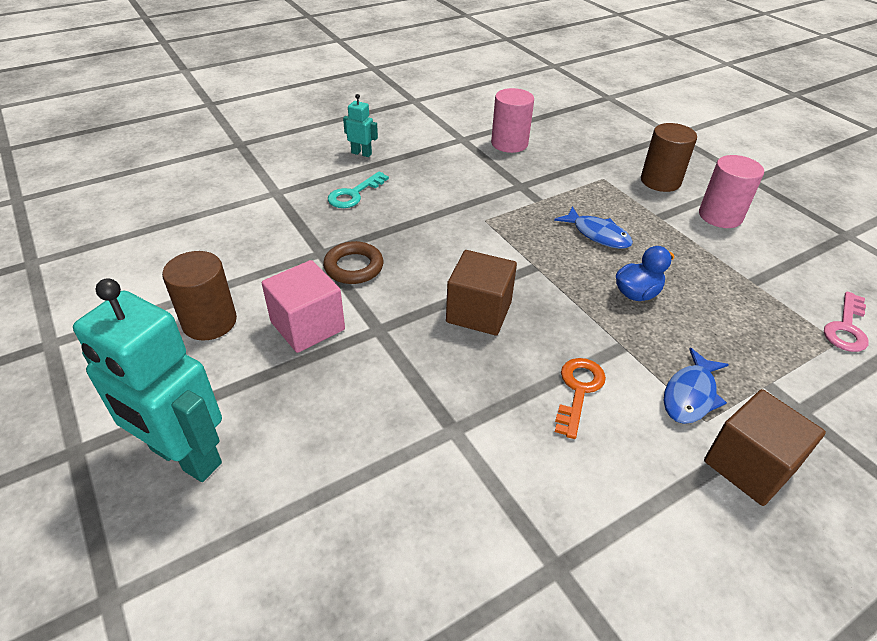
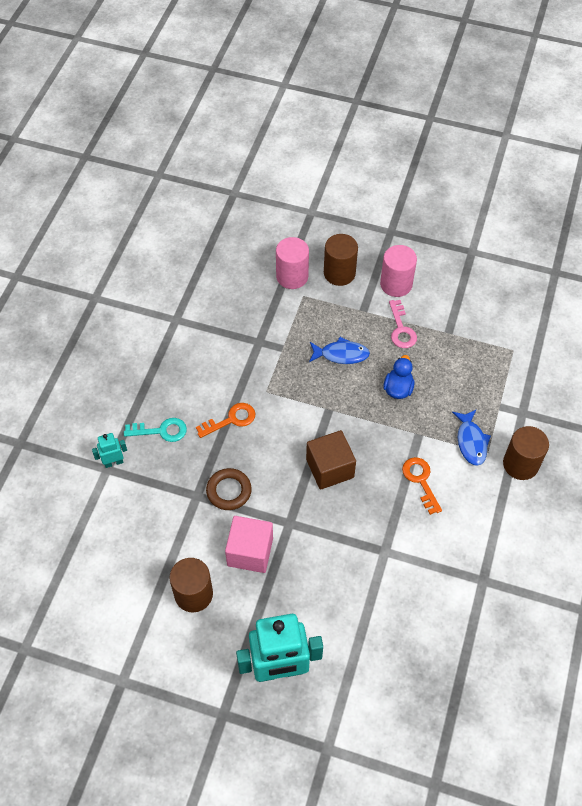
camera: 40 degrees left, 15 degrees up
(354, 194) = (161, 431): turquoise key -> turquoise key turned 90 degrees counterclockwise
(361, 153) = (122, 387): turquoise robot -> turquoise robot (113, 462)
(425, 220) = (231, 420): none -> orange key
(509, 143) = (213, 301): pink cylinder -> pink cylinder (292, 276)
(749, 465) = (520, 464): brown cube -> brown cylinder
(846, 328) = (511, 336): pink key -> pink key (401, 329)

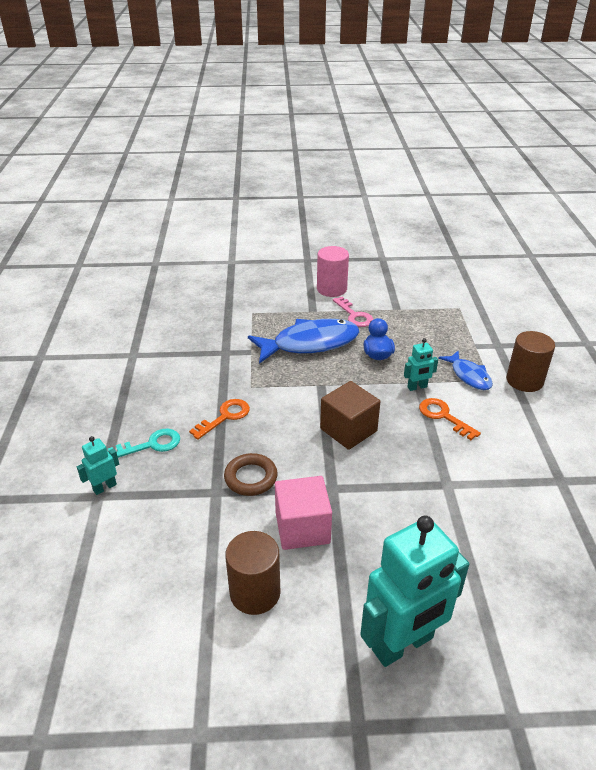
camera: 20 degrees left, 20 degrees down
(292, 276) = (235, 303): pink cylinder -> none
(339, 273) = (277, 292): brown cylinder -> none
(341, 354) = (310, 343): blue fish -> blue fish, size x1.81
(415, 440) = (417, 387): none -> turquoise robot

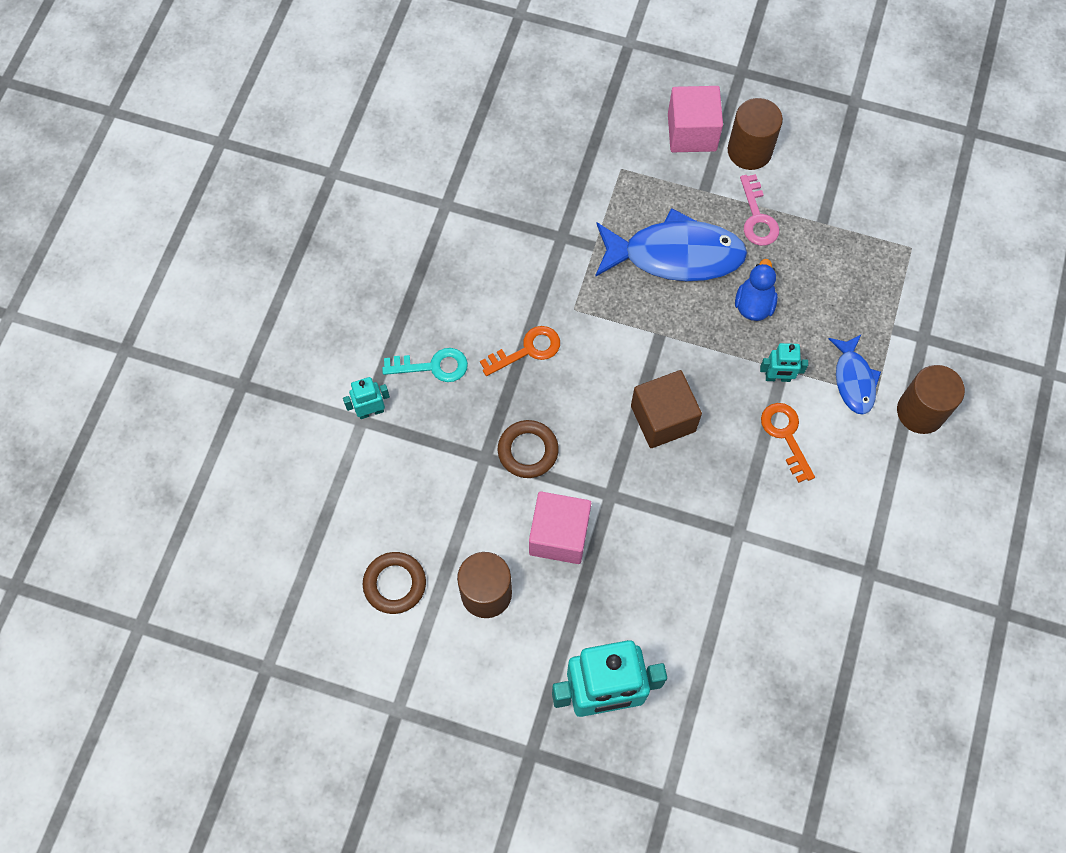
camera: 20 degrees right, 30 degrees up
(163, 613) = (395, 584): none -> brown ring
(290, 289) = (692, 132): none -> pink cube
(331, 289) = (749, 151): pink cylinder -> brown cylinder

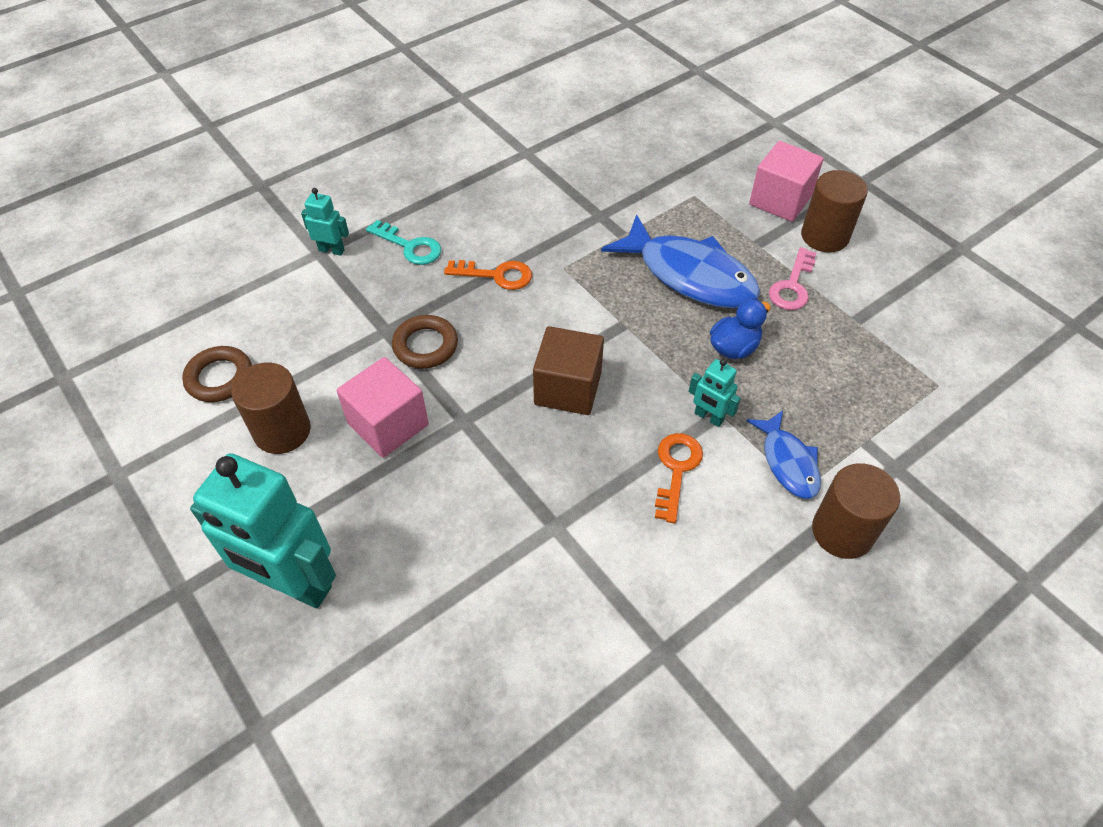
camera: 35 degrees right, 15 degrees down
(853, 380) = (788, 462): blue fish -> blue fish turned 45 degrees counterclockwise

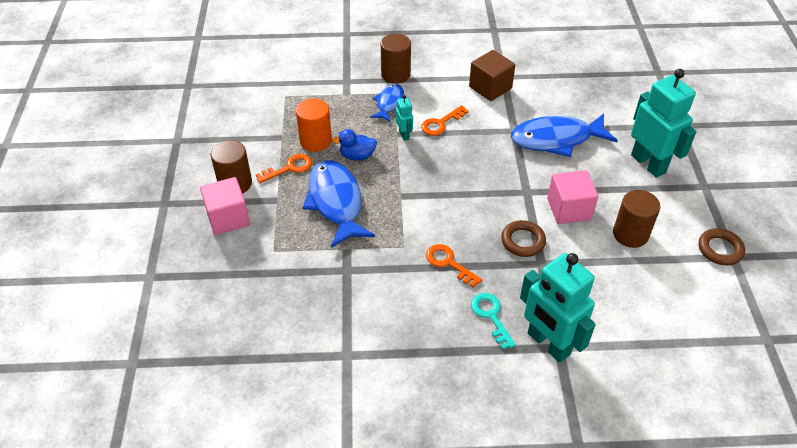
camera: 145 degrees left, 5 degrees down
(219, 378) = (659, 285): brown ring -> brown ring (720, 249)
(331, 250) = (548, 344): turquoise robot -> turquoise robot, size x2.23
(475, 547) = (556, 139): none -> blue fish
(568, 388) = (460, 180): brown cube -> brown cube (490, 87)
(792, 286) = (289, 168): pink key -> orange key
(809, 339) = (315, 141): none -> orange cylinder

